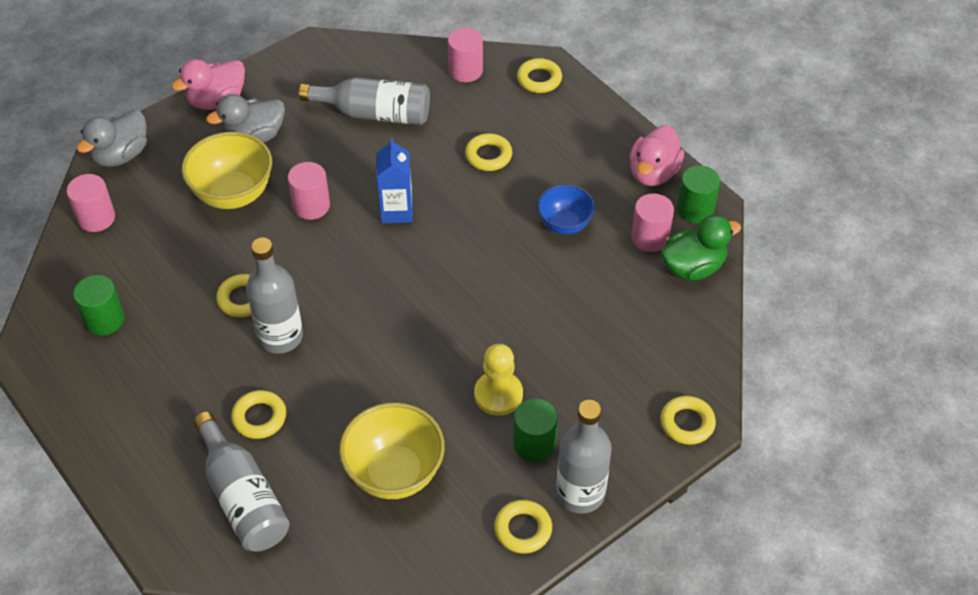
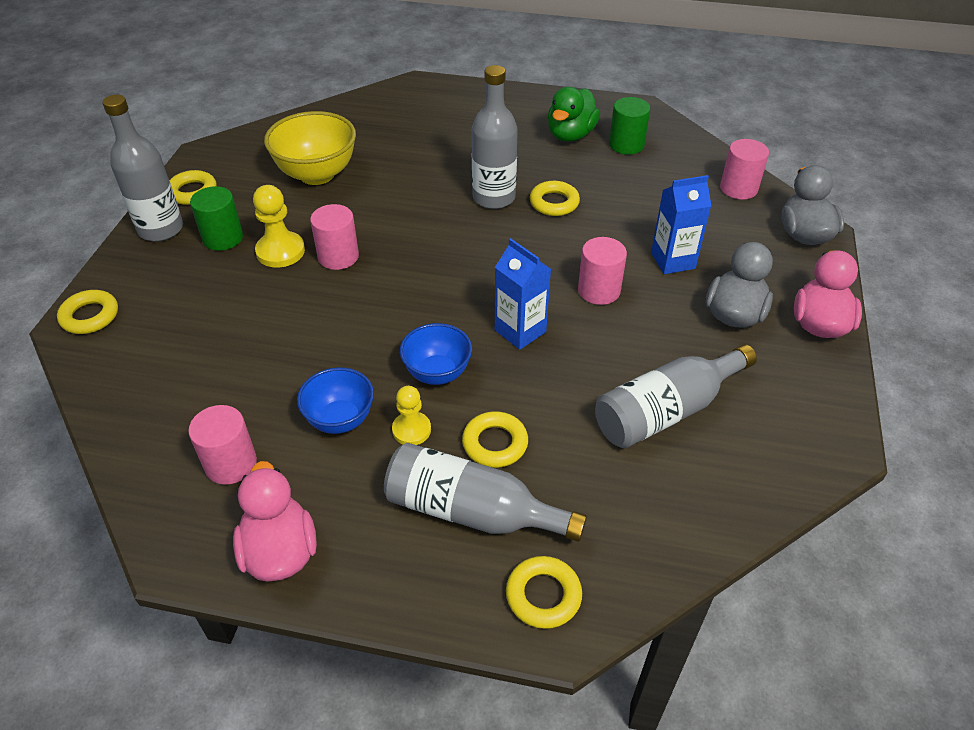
camera: 140 degrees right, 5 degrees down
(233, 194) = (673, 260): yellow bowl -> blue carton
(243, 497) = (405, 120): grey bottle -> grey bottle (471, 511)
(259, 417) = (447, 154): yellow ring -> none
(465, 70) = (643, 539): pink cylinder -> pink cylinder (338, 256)
(478, 217) = (437, 373): none -> blue bowl
(528, 192) = (411, 430): none -> yellow pawn
(693, 267) = (158, 460): green duck -> green duck (570, 135)
(695, 209) = (193, 535): green cylinder -> none

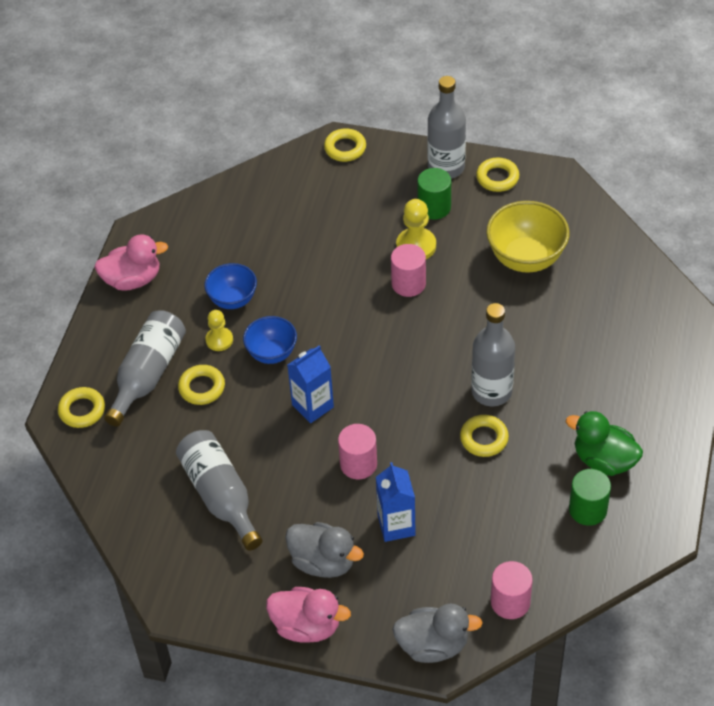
camera: 95 degrees right, 5 degrees up
(231, 463) = (202, 247): pink cylinder -> none

